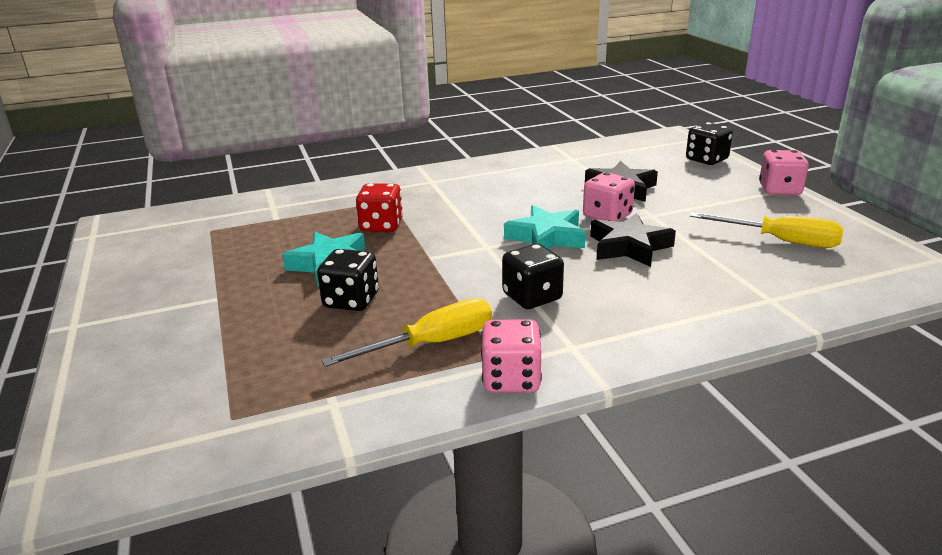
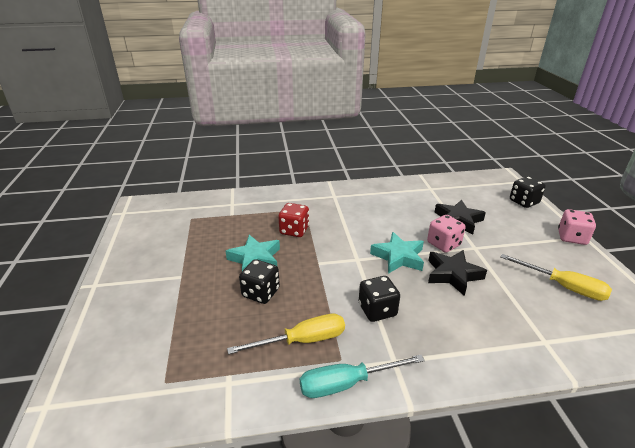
camera: 10 degrees right, 5 degrees up
(511, 379) = (347, 383): pink dice -> turquoise screwdriver

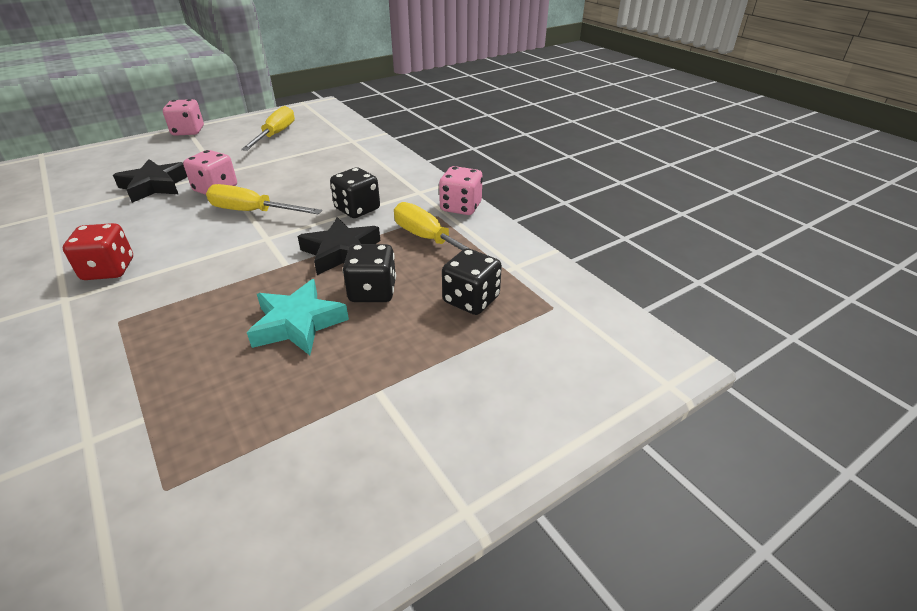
camera: 115 degrees left, 5 degrees up
(294, 230) = (200, 310): red dice -> red dice (109, 269)
(347, 383) = (460, 207): turquoise screwdriver -> pink dice
(398, 257) = (253, 212): turquoise star -> yellow screwdriver
(453, 275) = (277, 179): black star -> black star (341, 252)
(524, 202) = (104, 153): black dice -> black dice (471, 300)

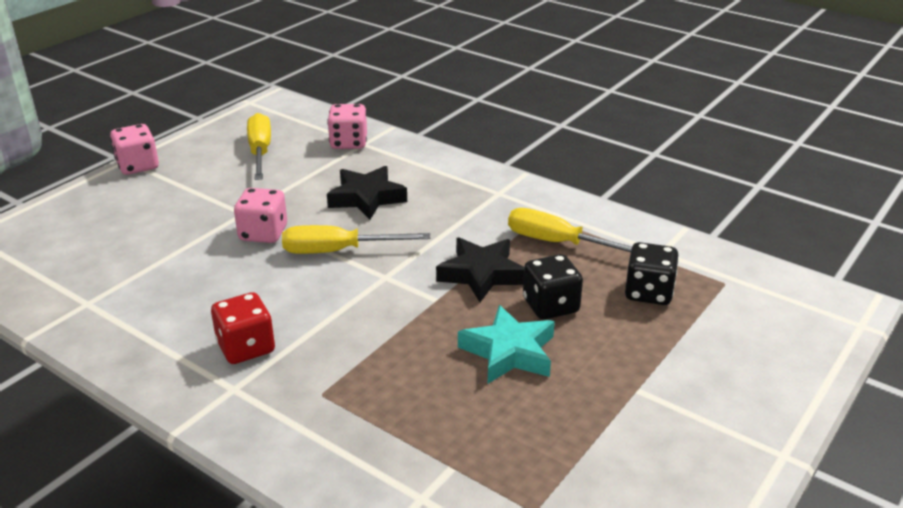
camera: 20 degrees left, 5 degrees down
(154, 186) = (181, 244): black star -> black star (366, 198)
(357, 209) = (452, 225): black dice -> none
(460, 207) = (558, 201): pink dice -> pink dice (348, 143)

